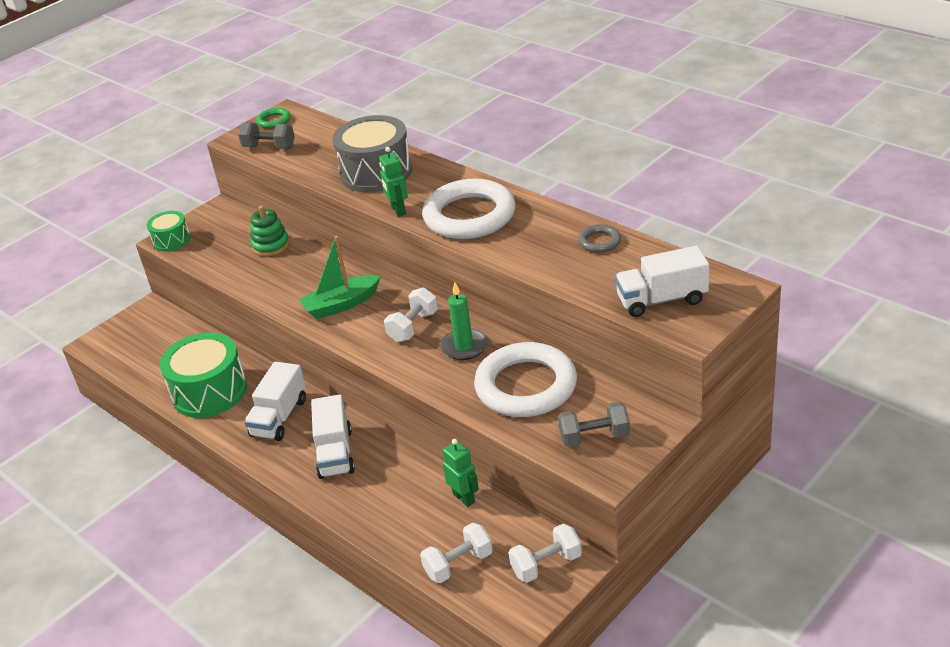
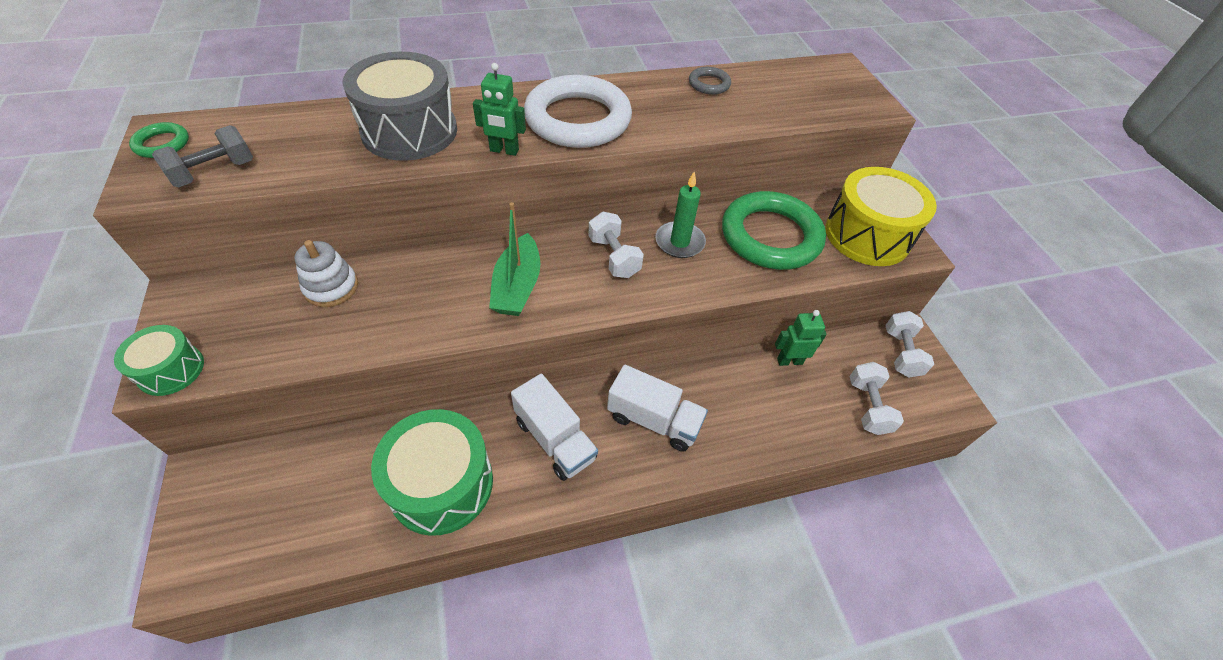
camera: 65 degrees left, 15 degrees up
(271, 245) = (331, 287): green stacking toy -> white stacking toy
(526, 386) = (770, 236): white ring -> green ring
(594, 437) = (867, 235): grey dumbbell -> yellow drum
(662, 300) = (823, 98): white truck -> none

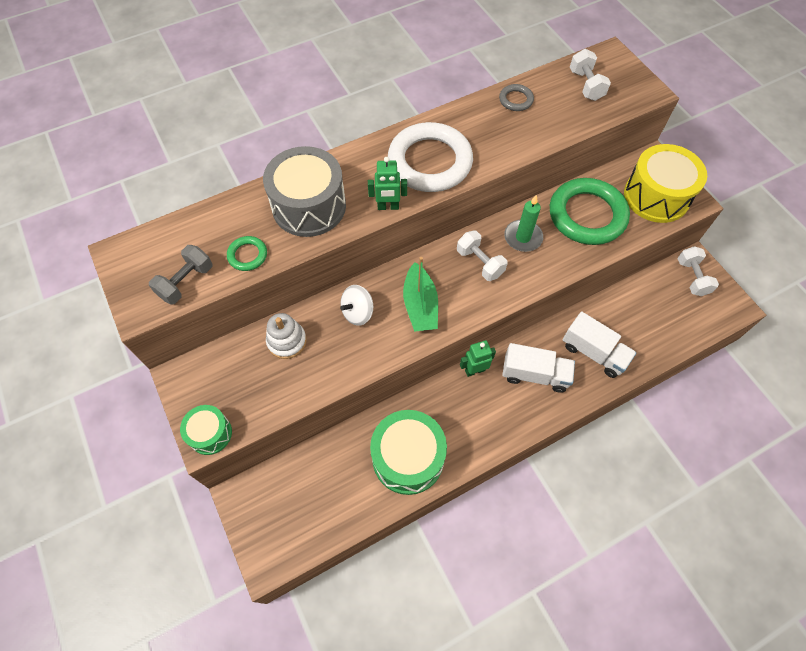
camera: 10 degrees left, 10 degrees up
(162, 144) = (130, 266): green ring -> green ring (247, 255)
(435, 276) = (358, 312): none -> white spinning top
(555, 439) = (472, 406): white truck -> white truck (594, 352)
(789, 361) = (615, 304): green robot -> green robot (475, 370)
(867, 406) = (677, 326): white dumbbell -> white dumbbell (586, 85)

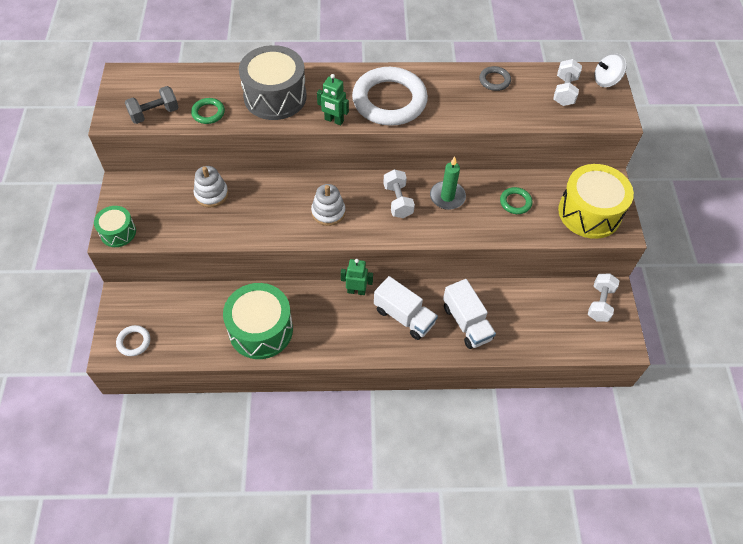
camera: 25 degrees right, 5 degrees down
(284, 539) = (134, 342): none -> white ring
(358, 312) = (277, 196): white spinning top -> white spinning top (606, 80)
(420, 305) = (328, 212): green boat -> white stacking toy
(587, 215) = (515, 202): green ring -> green ring, size x0.43

